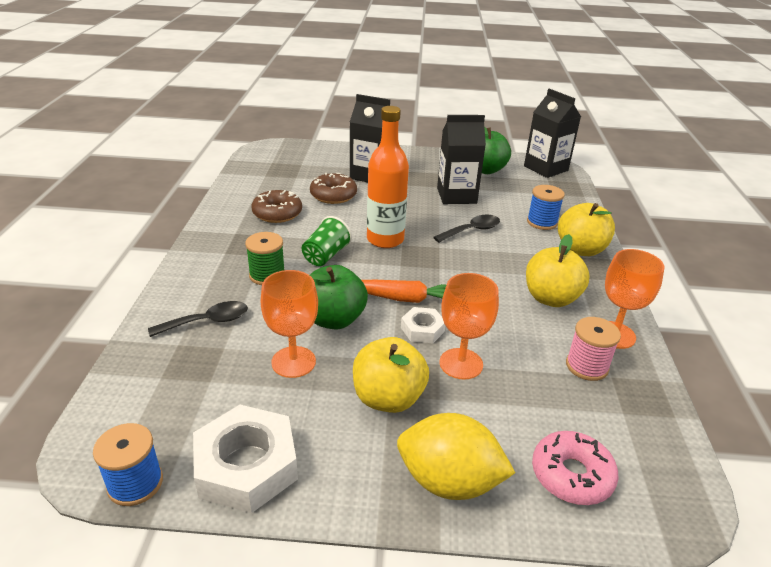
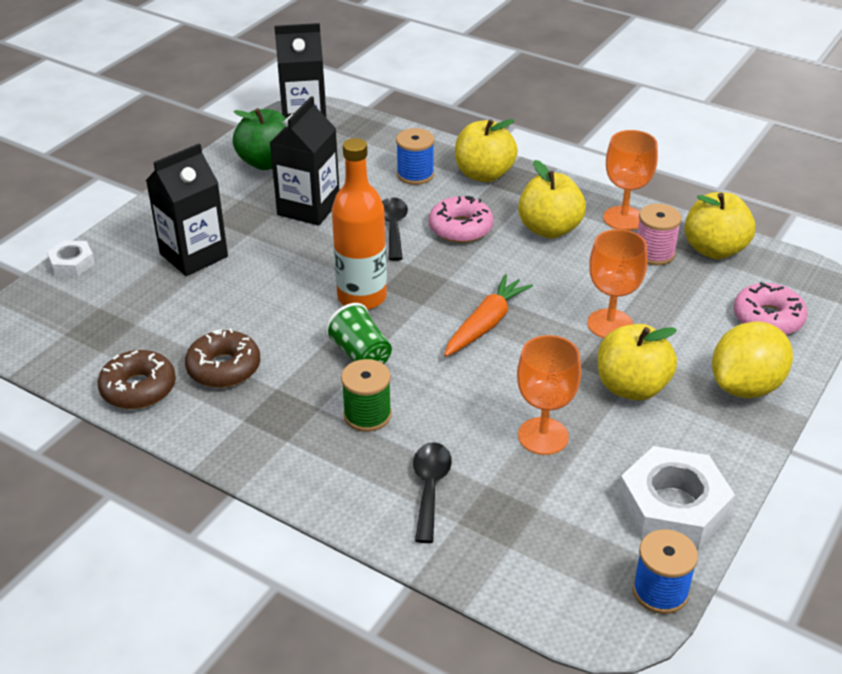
camera: 60 degrees left, 5 degrees up
(333, 195) = (219, 304): brown donut -> brown donut (138, 388)
(334, 319) = (490, 386): green apple -> none
(422, 329) = (545, 329): white nut -> white nut (72, 263)
(503, 257) = (460, 228): none -> pink donut
(638, 406) = (714, 249): none -> yellow apple

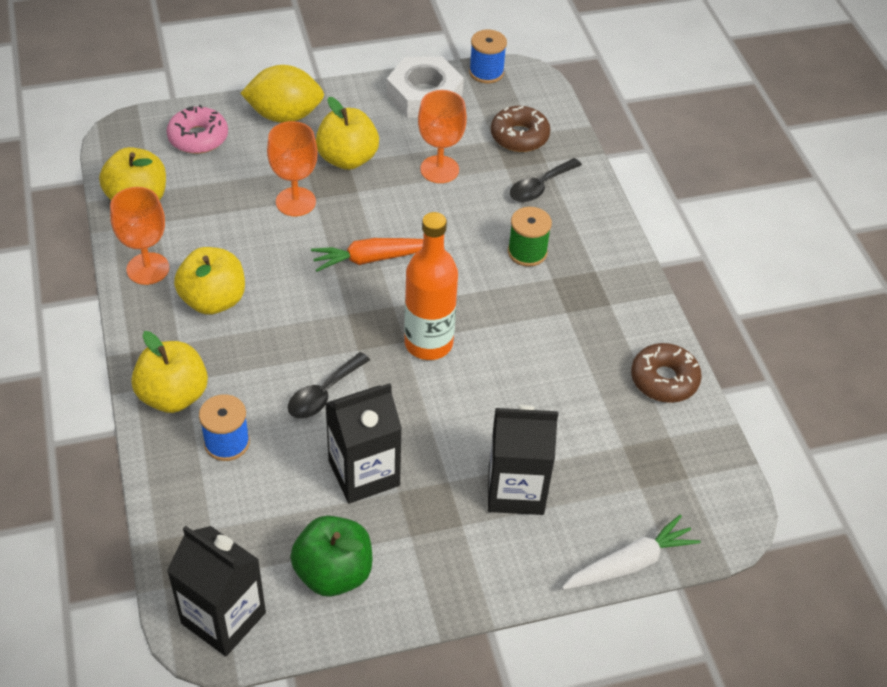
camera: 140 degrees left, 10 degrees up
(72, 263) = (630, 563): white nut -> white carrot
(224, 368) = (588, 354): brown donut -> brown donut (519, 136)
(361, 355) = (483, 296): green cup -> none
(460, 228) = (274, 352): pink donut -> none
(654, 253) = (179, 227): pink spool -> none

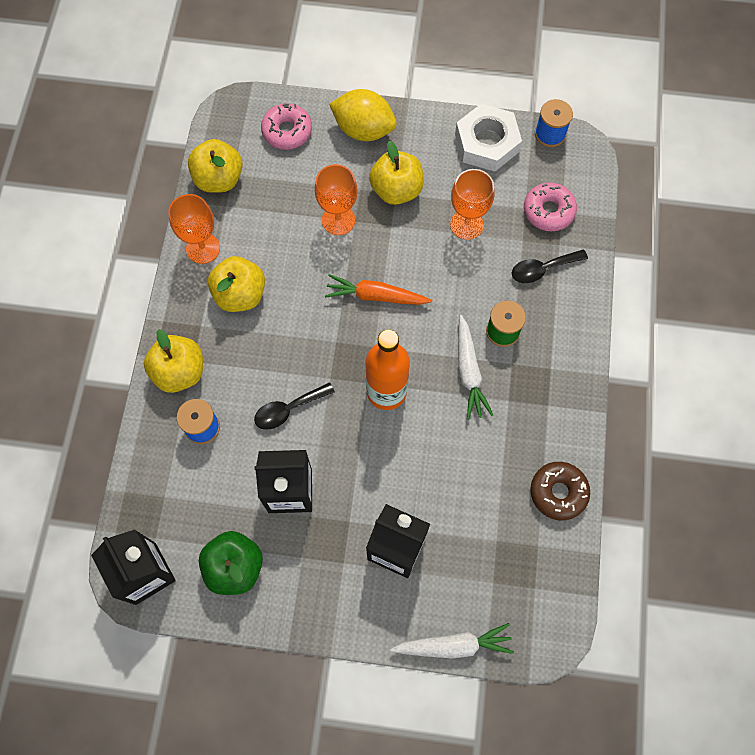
camera: 25 degrees right, 20 degrees up
(510, 298) = (469, 372): none -> white carrot
(519, 136) = (548, 211): brown donut -> pink donut

